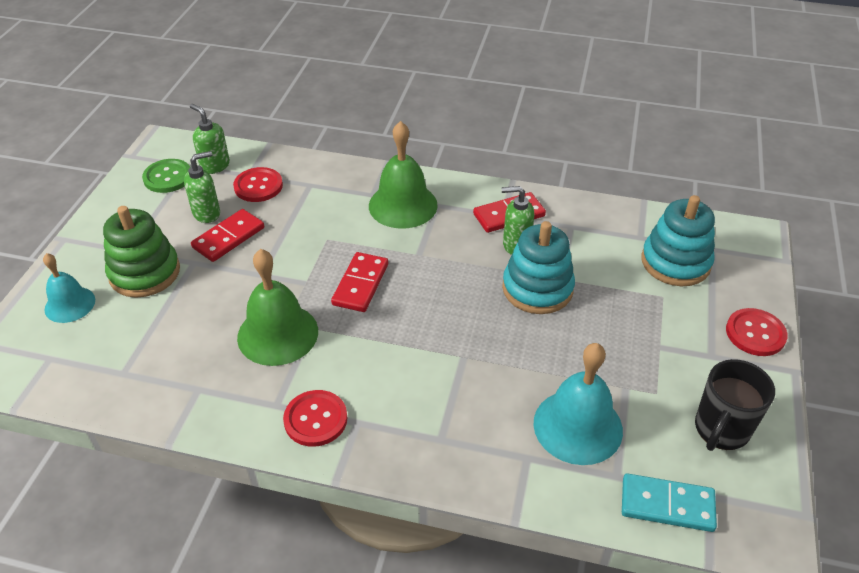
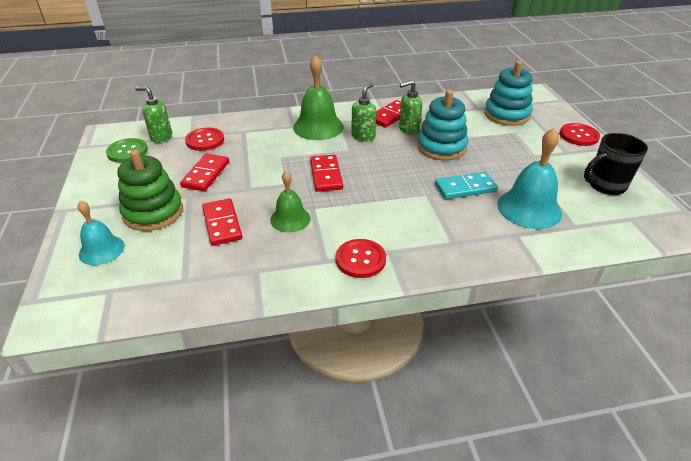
camera: 25 degrees left, 5 degrees down
(202, 314) = (222, 224): none -> red domino
(207, 213) = (177, 165): green soap dispenser -> green soap dispenser (363, 136)
(278, 334) = (290, 219): green bell -> green bell, size x0.63
(667, 505) = (614, 231): turquoise domino -> turquoise domino (465, 188)
(721, 429) = (605, 185): black mug -> black mug turned 60 degrees clockwise

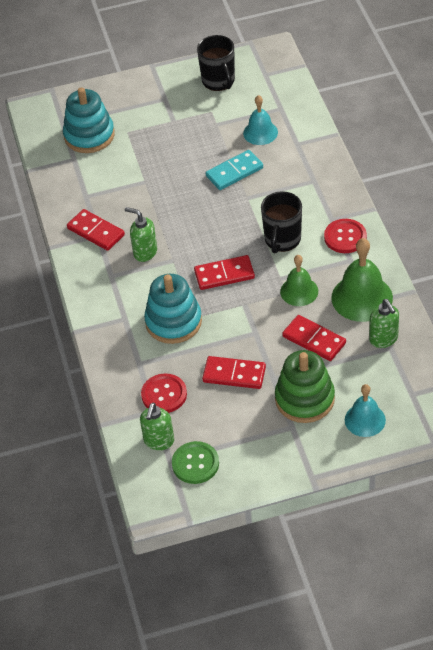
camera: 90 degrees left, 10 degrees up
(222, 224) = (314, 340): red domino -> red domino turned 60 degrees clockwise
(318, 127) = (125, 294): green bell -> green bell (362, 297)
(364, 213) = (282, 240): none -> black mug
(408, 129) = (126, 215): green soap dispenser -> green soap dispenser (383, 339)
(441, 147) = (162, 188): turquoise stacking toy -> turquoise stacking toy (173, 322)
(465, 188) = (234, 172): turquoise domino -> turquoise domino turned 75 degrees clockwise
(529, 208) = (260, 132): turquoise bell -> turquoise bell, size x0.63
(579, 136) = (132, 86): red button -> none

